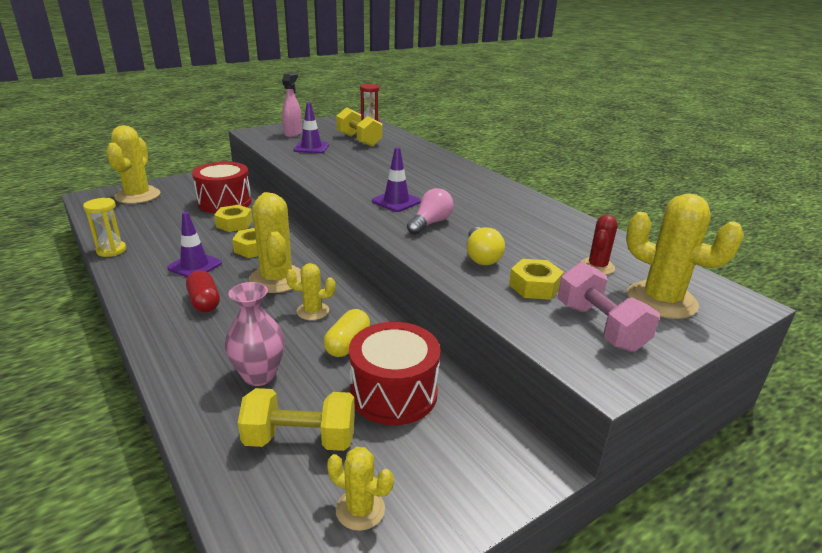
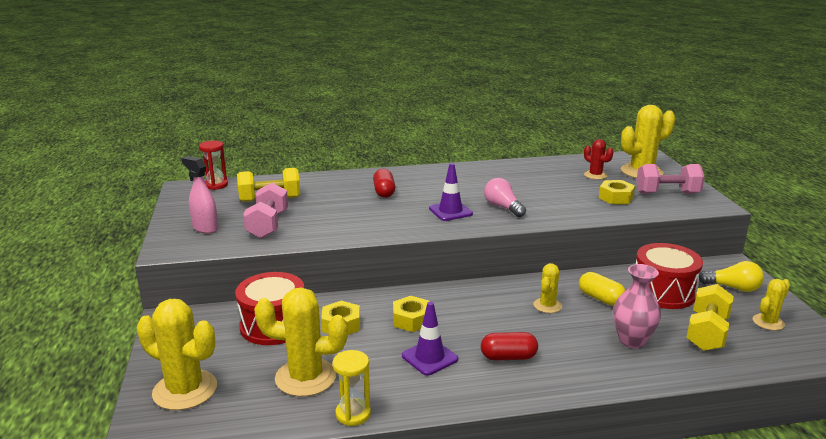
camera: 65 degrees left, 5 degrees down
(277, 279) = (483, 315): yellow cactus -> yellow cactus (306, 377)
(311, 148) = (268, 225): purple traffic cone -> pink dumbbell
(414, 171) = (384, 192): none -> red capsule
(481, 257) = (568, 203): yellow light bulb -> yellow light bulb (733, 288)

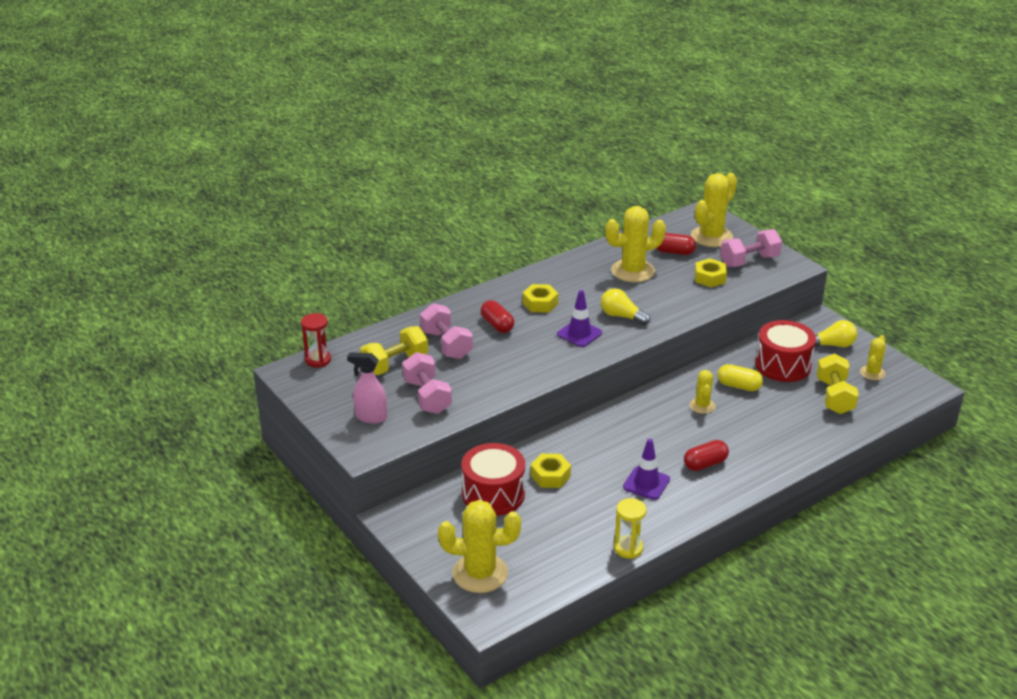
camera: 25 degrees left, 10 degrees up
(306, 377) = (565, 531): yellow cactus -> yellow cactus (632, 271)
(327, 196) = (446, 344): none -> pink dumbbell
(411, 320) = (604, 453): yellow nut -> yellow nut (540, 303)
(503, 207) = (621, 316): pink light bulb -> yellow light bulb
(595, 175) = (674, 252): red cactus -> red capsule
(632, 340) = (785, 420): pink vase -> none

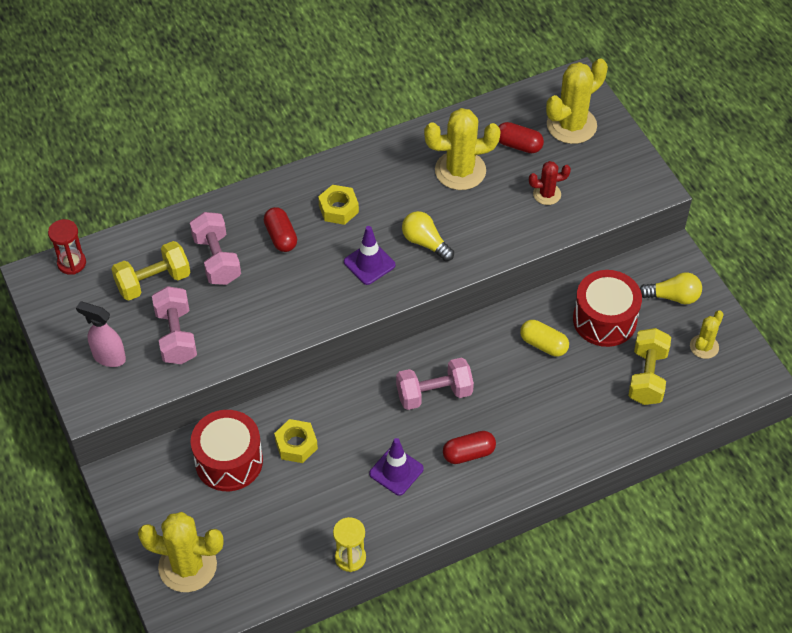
camera: 10 degrees right, 20 degrees up
(702, 406) = (492, 368): yellow cactus -> none
(710, 278) = (547, 194): yellow nut -> red cactus
(749, 261) = (602, 172): pink dumbbell -> pink dumbbell (434, 393)

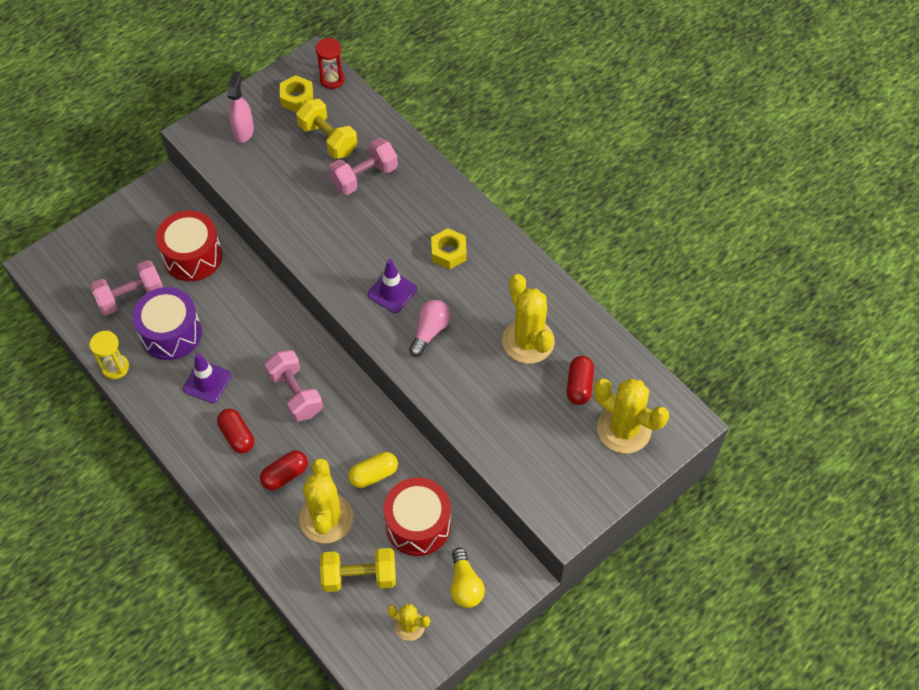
camera: 75 degrees right, 5 degrees up
(176, 336) = (276, 170): pink dumbbell -> pink dumbbell (131, 296)
(187, 566) = (90, 255): yellow cactus -> yellow cactus (326, 518)
(281, 237) = (403, 216): red capsule -> red capsule (285, 475)
(296, 445) = (219, 300): yellow nut -> yellow nut (297, 98)
(323, 497) = (171, 333): none -> purple drum
(425, 242) = (430, 331): yellow light bulb -> pink light bulb
(543, 344) = (373, 474): yellow capsule -> yellow capsule turned 45 degrees clockwise
(547, 194) = (523, 424): red cactus -> none

